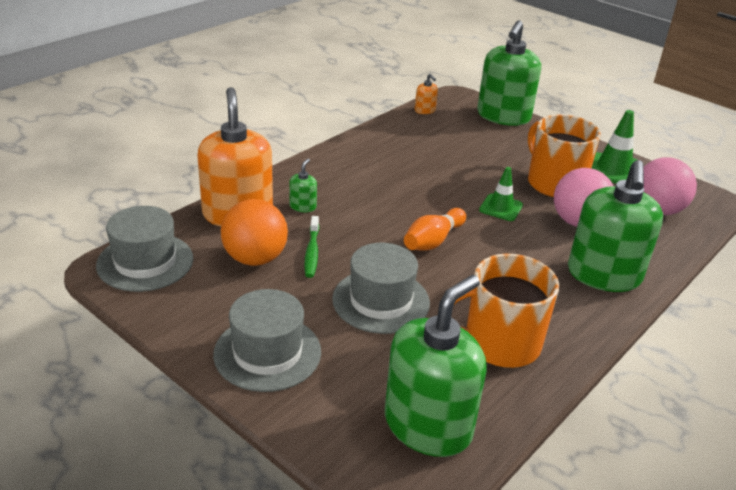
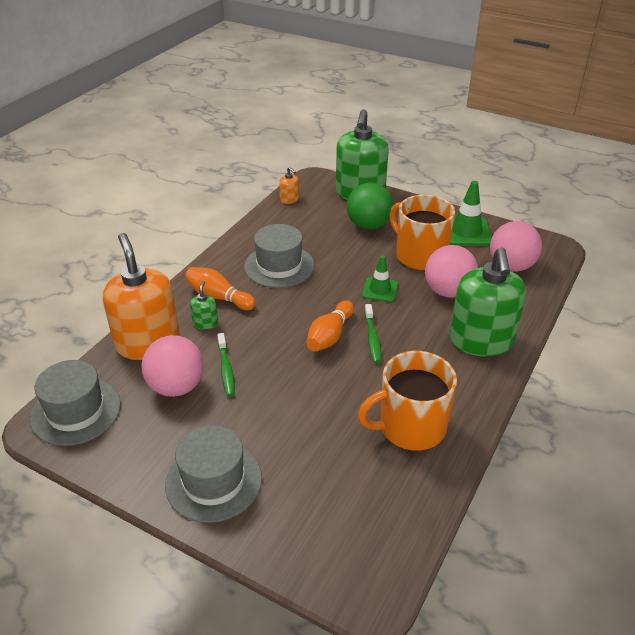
camera: 10 degrees left, 5 degrees up
(255, 258) = (176, 387): orange ball -> pink ball
(324, 186) = (219, 297): none -> orange bowling pin
(381, 301) = (299, 406): grey hat -> grey hat (279, 266)
(428, 425) = (369, 521): green soap dispenser -> none
(480, 251) = (372, 338): none -> green toothbrush
(504, 147) = (368, 225): none -> green ball

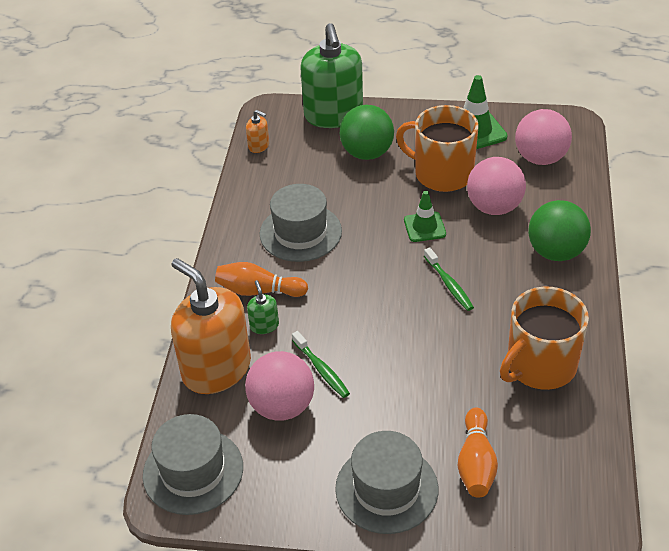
camera: 20 degrees left, 5 degrees up
(330, 336) = (405, 296): orange bowling pin -> orange bowling pin (476, 463)
(481, 341) = (556, 252): green soap dispenser -> green ball

